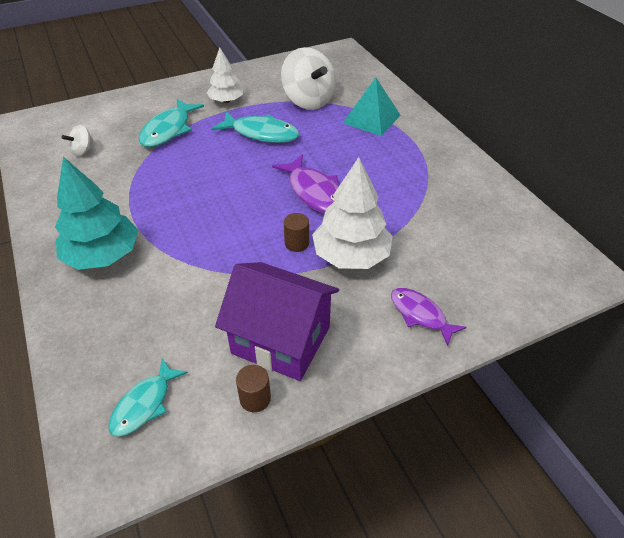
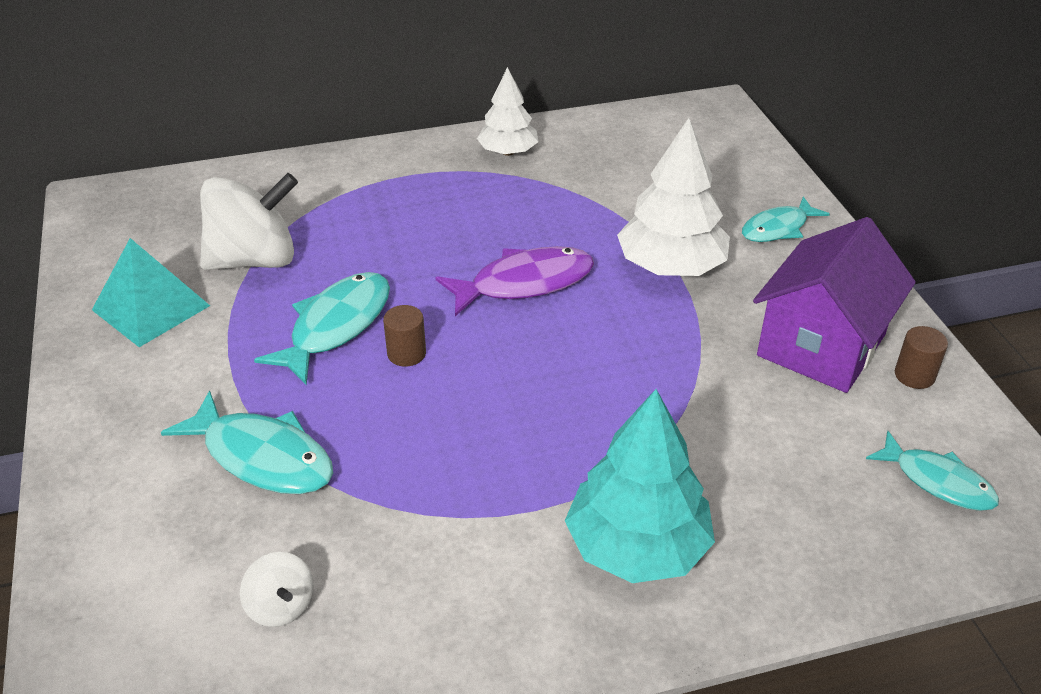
camera: 80 degrees left, 5 degrees down
(226, 101) = (193, 366): white tree -> white tree (508, 152)
(296, 243) = (639, 313): brown cylinder -> brown cylinder (406, 353)
(372, 119) = (348, 200): turquoise pyramid -> turquoise pyramid (151, 307)
(420, 314) = (778, 228): purple fish -> turquoise fish

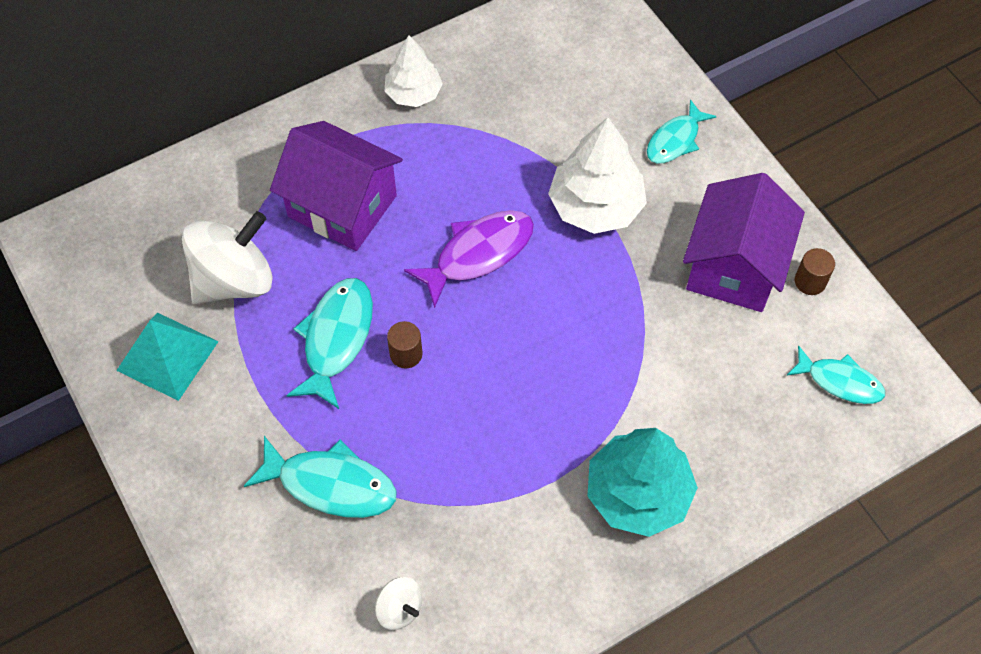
camera: 15 degrees left, 20 degrees up
(396, 222) = (342, 206): none -> purple house

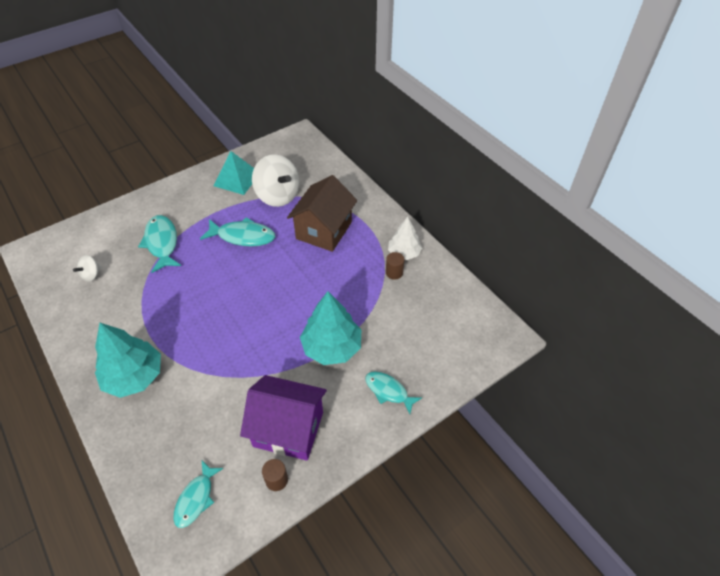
camera: 85 degrees right, 10 degrees down
(331, 484) = (162, 243): turquoise fish -> turquoise fish turned 150 degrees clockwise
(342, 206) = (324, 230): purple house -> brown house
(406, 354) = (232, 265): brown cylinder -> brown cylinder (394, 273)
(478, 254) = (295, 291): purple fish -> none
(596, 206) = (332, 347): white tree -> turquoise tree

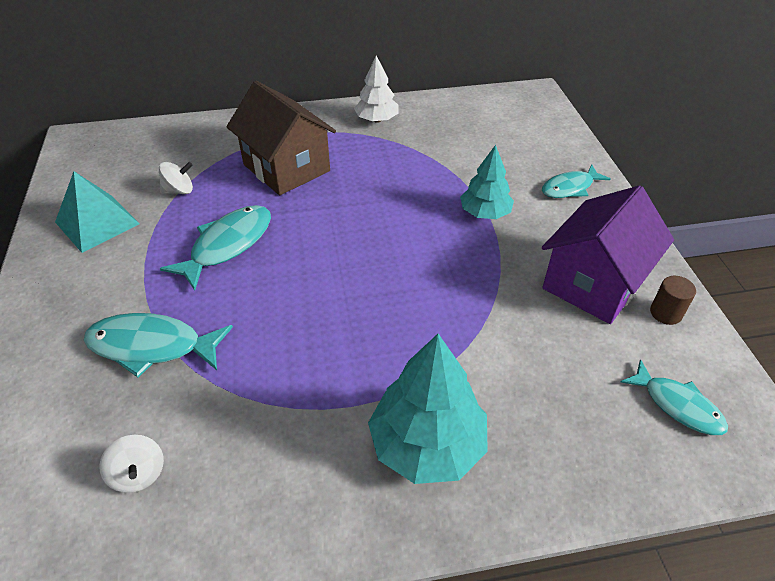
camera: 65 degrees left, 5 degrees down
(278, 196) = (179, 191): white spinning top -> white spinning top, size x0.47
(332, 347) = (485, 213): turquoise tree -> turquoise tree, size x0.63
(394, 273) = (402, 135): brown cylinder -> none

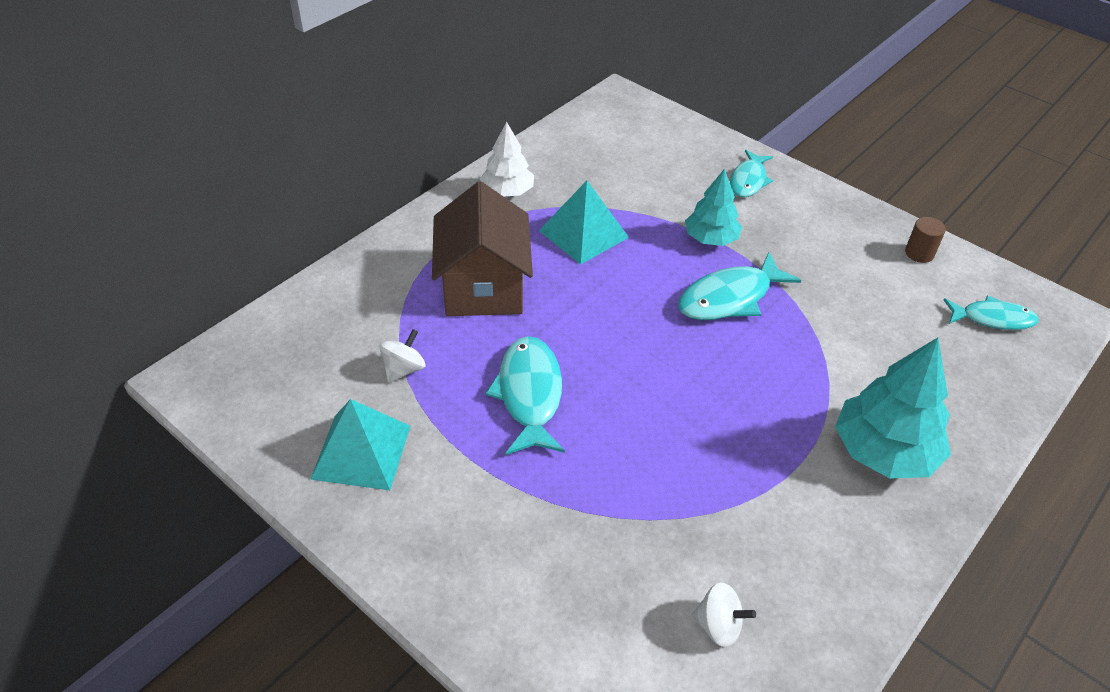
camera: 40 degrees left, 0 degrees up
(152, 346) = (587, 525): turquoise fish -> turquoise fish (729, 298)
(286, 168) = (483, 287): brown house -> brown house turned 75 degrees clockwise
(393, 167) = (583, 234): none -> turquoise pyramid
(594, 283) = (852, 256): purple house -> none

